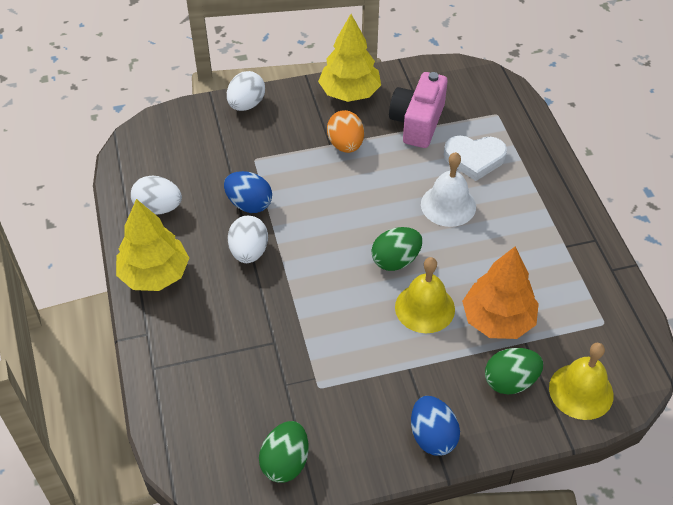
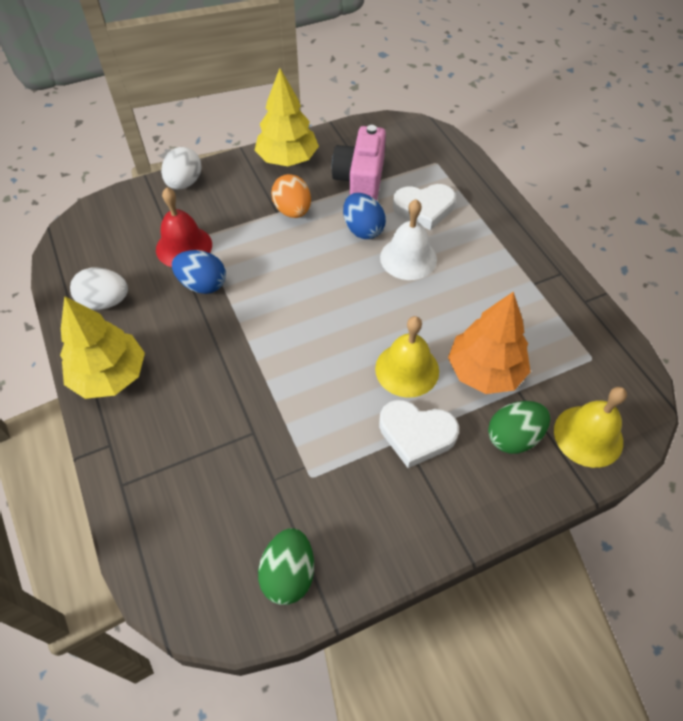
camera: 10 degrees left, 5 degrees up
(237, 166) = (184, 247): none -> red bell
(249, 252) = (210, 336): white egg -> none
(395, 260) = (366, 323): green egg -> none
(421, 366) = (416, 434): none -> white heart
(432, 436) = (445, 514): blue egg -> blue egg (363, 229)

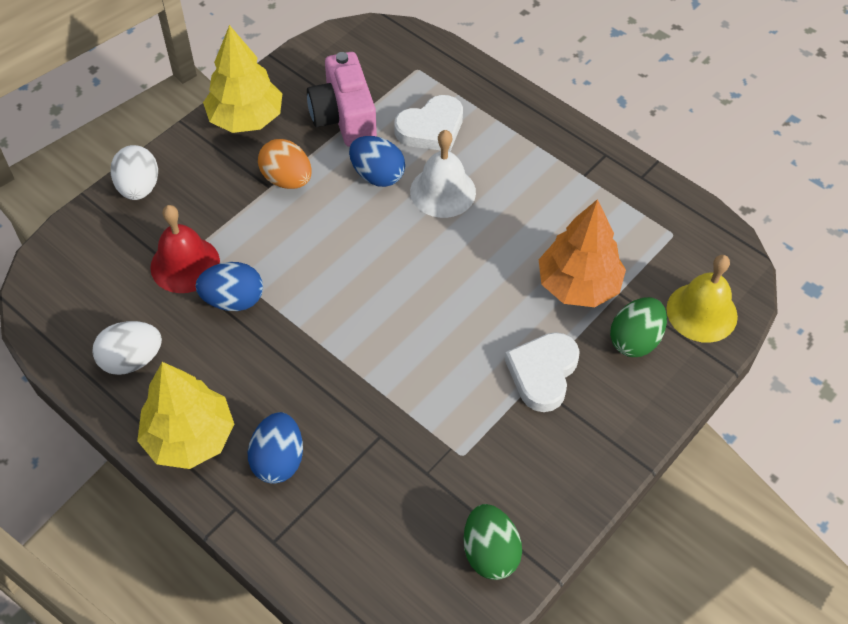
camera: 25 degrees left, 0 degrees up
(163, 420) = (278, 460): none -> blue egg
(407, 369) = (501, 312): yellow bell -> none
(416, 434) = (543, 373): white heart -> white heart turned 120 degrees clockwise

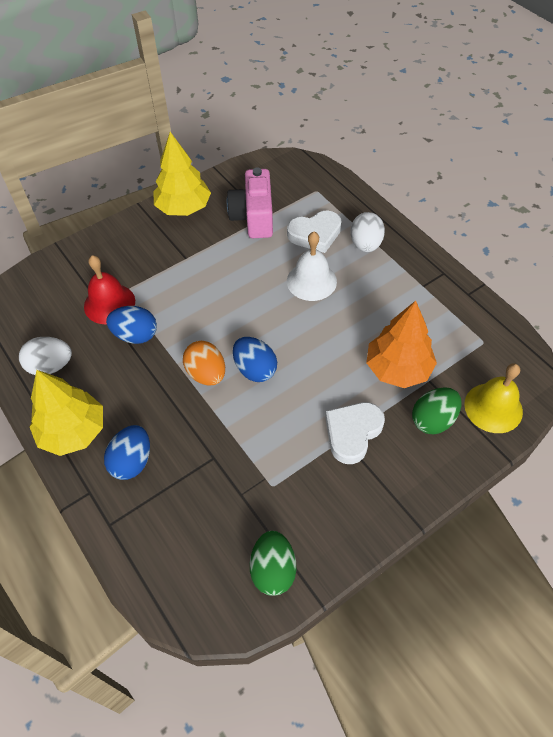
camera: 15 degrees right, 0 degrees up
(139, 188) = (95, 244): white egg -> white egg (365, 244)
(287, 179) = (200, 255): orange egg -> orange egg (206, 374)
(377, 175) = (266, 262): blue egg -> blue egg (255, 369)

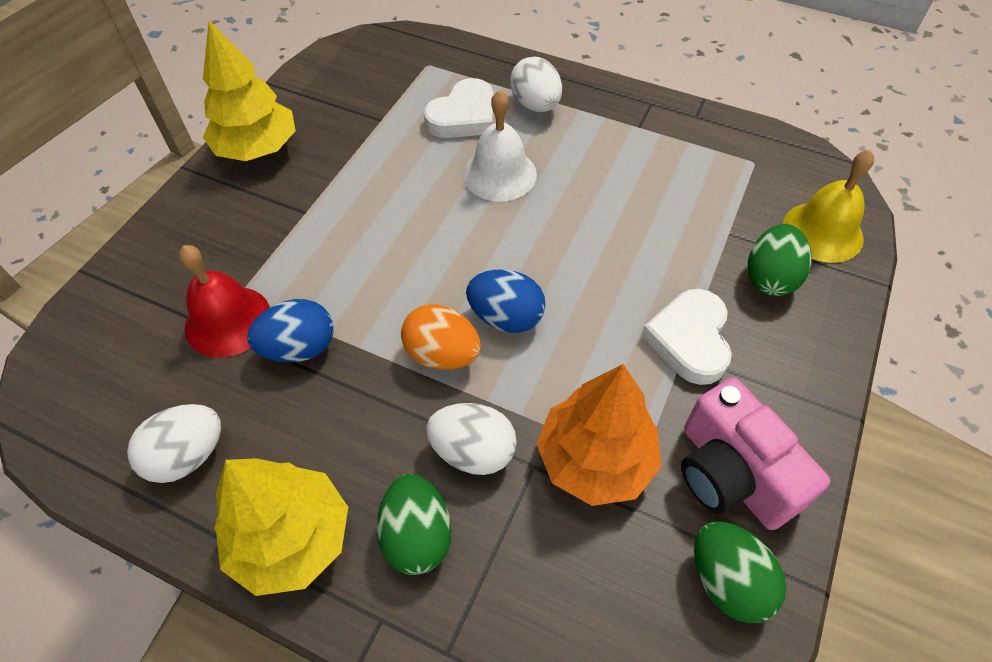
camera: 30 degrees left, 0 degrees up
(132, 461) = (417, 535): blue egg -> green egg
(187, 434) = (473, 451): none -> white egg
(253, 217) = (366, 125): pink camera -> pink camera (731, 474)
(398, 368) = (683, 235): orange tree -> orange tree (595, 459)

